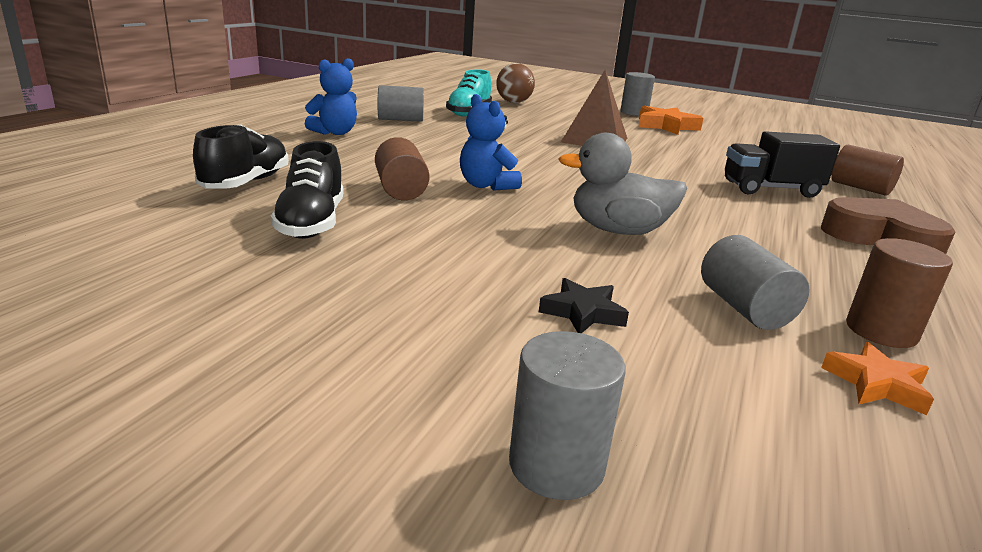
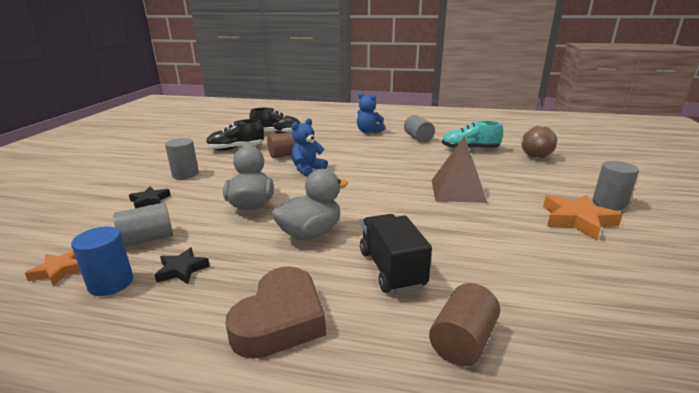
camera: 80 degrees right, 0 degrees up
(556, 465) = (52, 202): grey cylinder -> grey cylinder (185, 174)
(705, 208) = (310, 233): none -> grey duck
(820, 282) = (182, 270): none -> black star
(881, 331) = (111, 283): brown cylinder -> blue cylinder

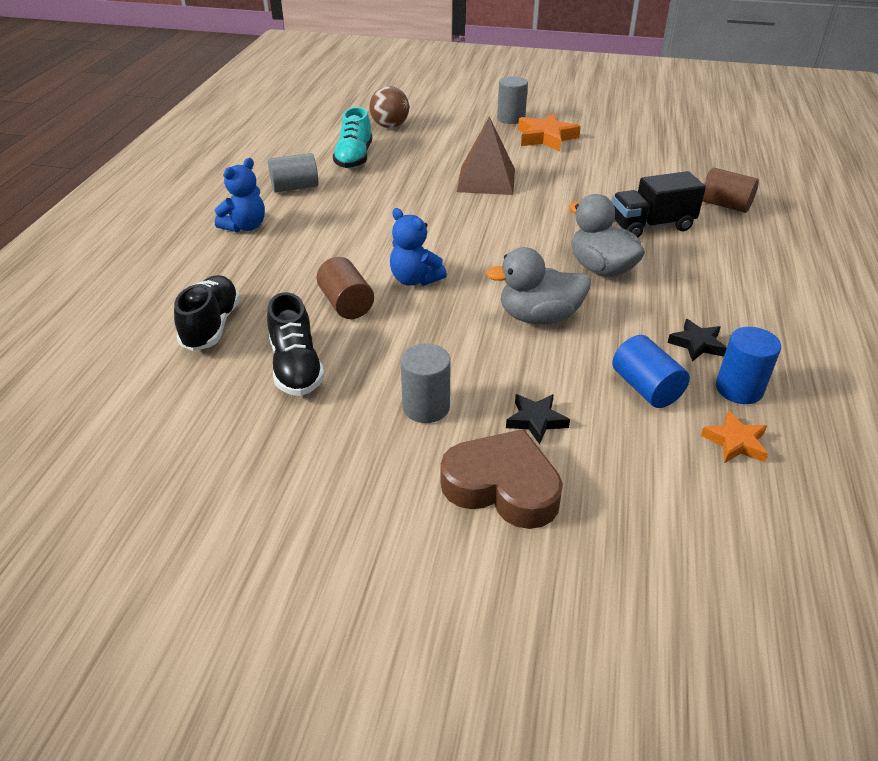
camera: 90 degrees left, 15 degrees up
(148, 239) = (646, 388): grey cylinder -> blue cylinder
(280, 320) = (741, 276): brown heart -> brown heart (502, 486)

